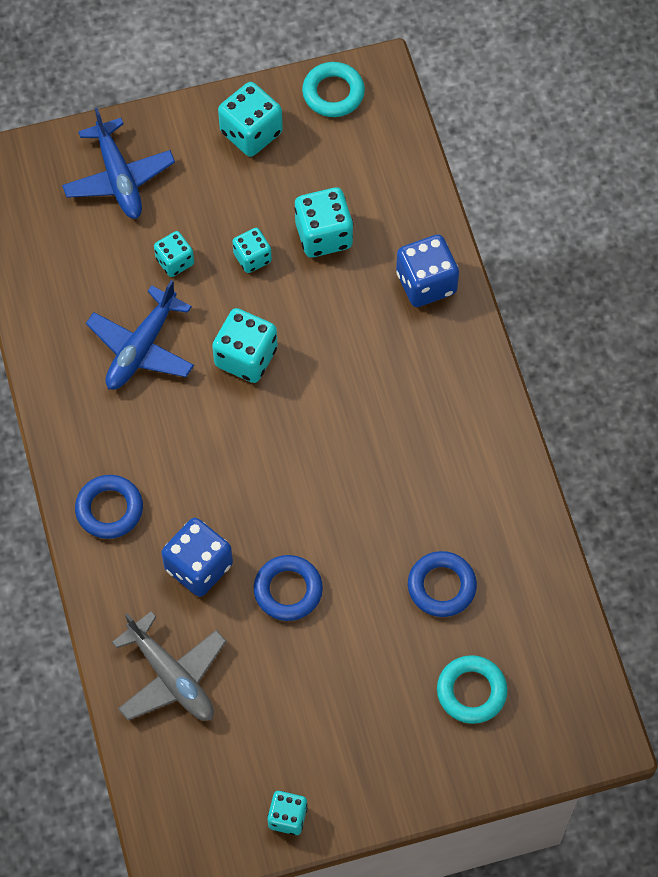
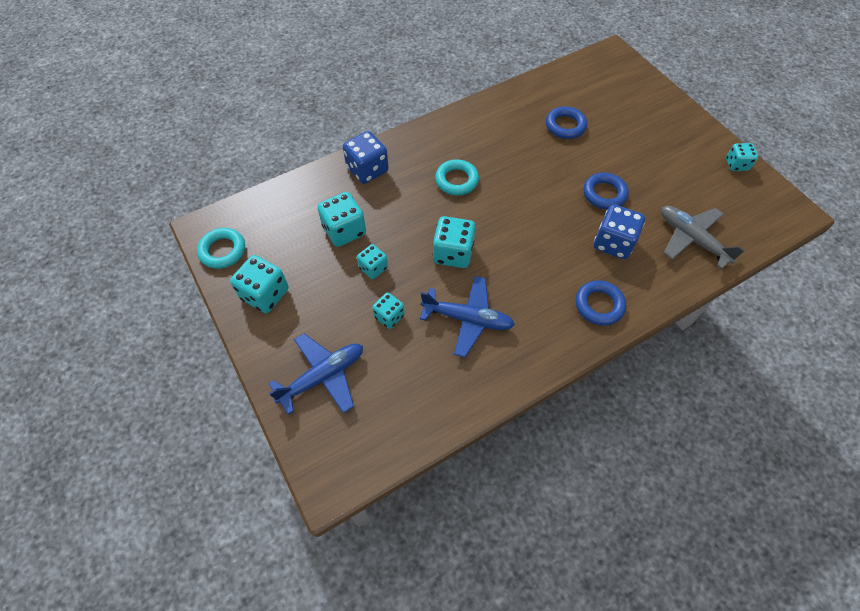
camera: 105 degrees left, 5 degrees down
(172, 677) = (691, 239): grey plane -> grey plane turned 75 degrees counterclockwise
(471, 691) = (618, 103): turquoise ring -> turquoise ring (456, 180)

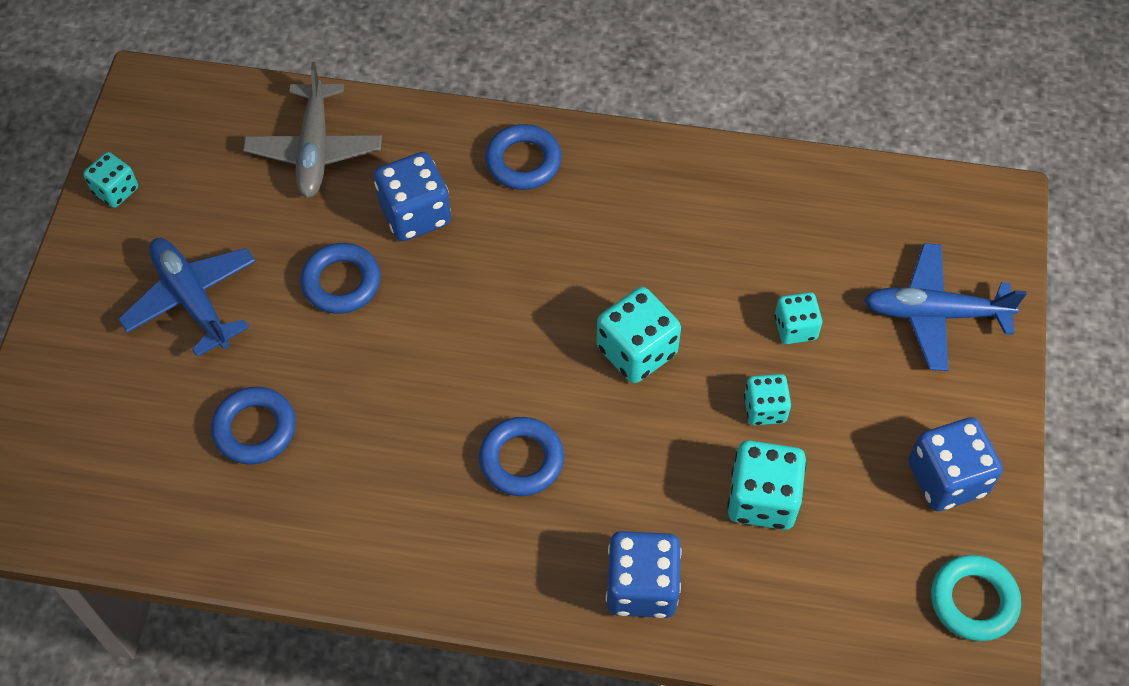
camera: 140 degrees left, 0 degrees up
(265, 294) = (946, 478): turquoise dice -> blue dice
(456, 180) = (521, 460): turquoise ring -> blue ring
(468, 319) = (697, 256): blue plane -> blue plane (191, 299)

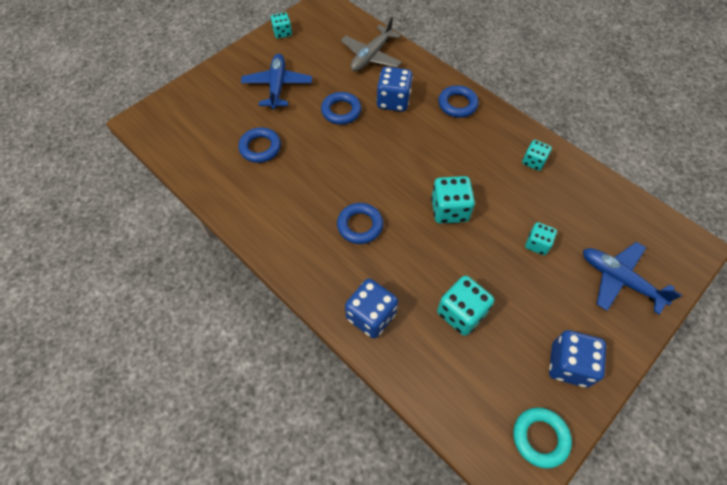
camera: 35 degrees right, 0 degrees up
(765, 409) = (493, 272): turquoise dice -> turquoise dice (533, 162)

